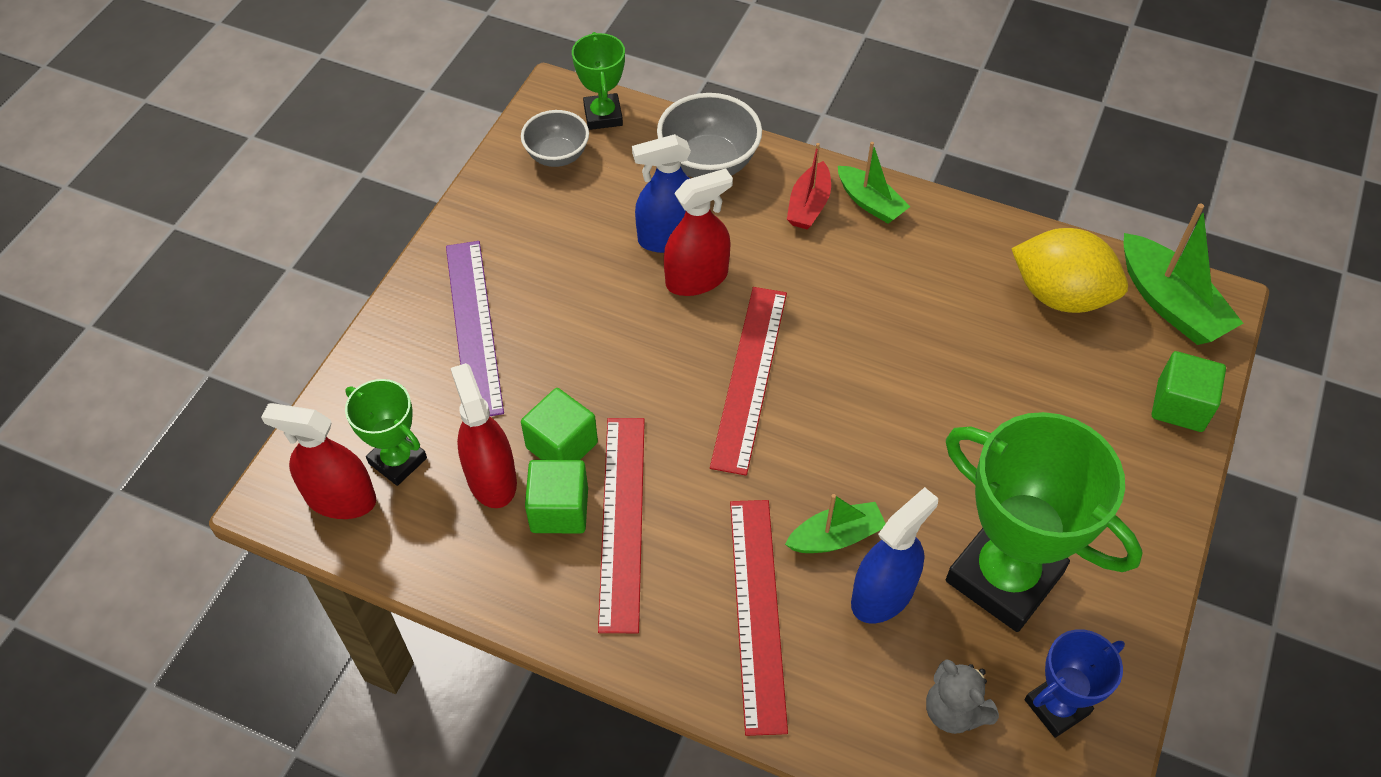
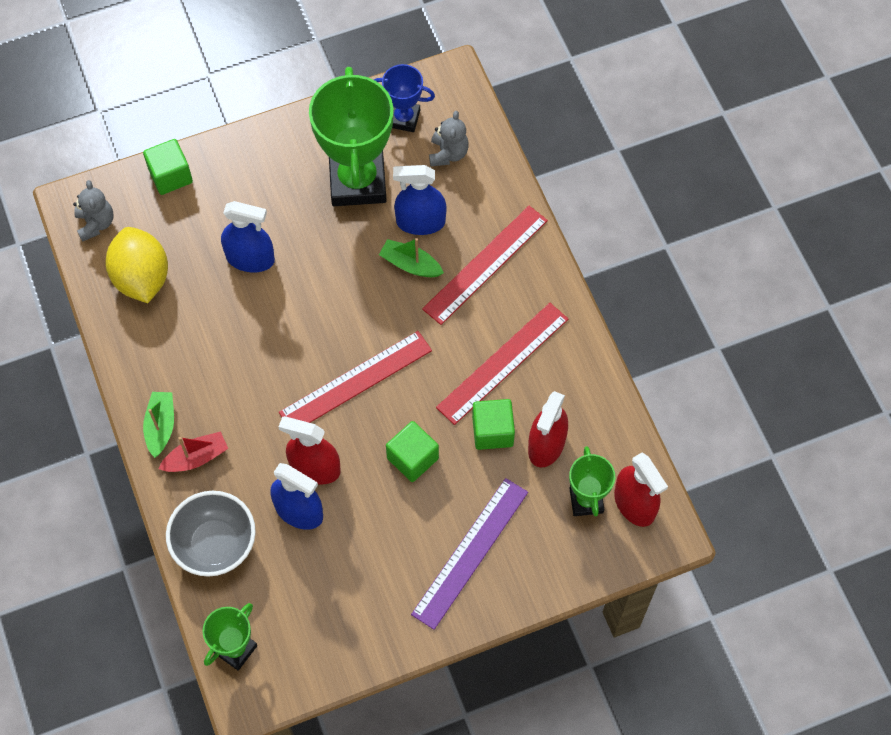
camera: 135 degrees left, 10 degrees up
(557, 156) = (298, 641): grey bowl -> none
(559, 510) = (528, 396): green cube -> green cube (412, 458)
(995, 398) = (250, 258): none -> blue spray bottle
(1170, 303) = (96, 223): green boat -> grey teddy bear

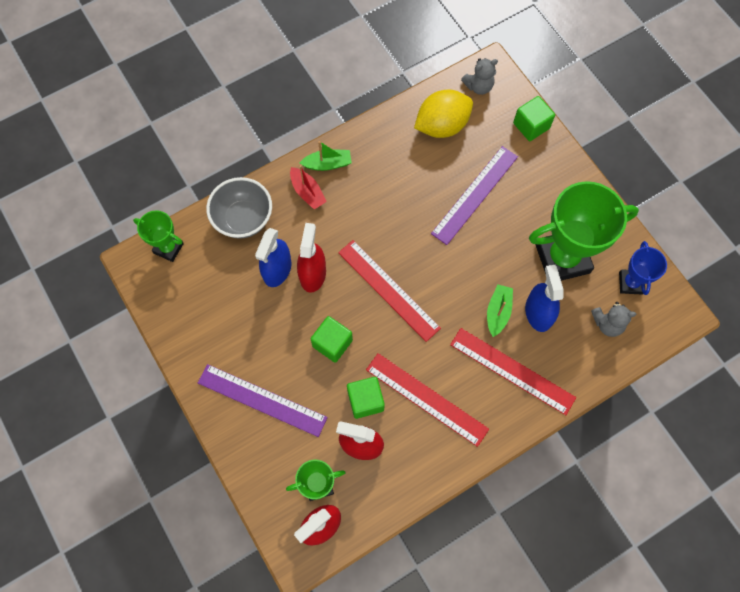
camera: 80 degrees right, 5 degrees up
(250, 258) = (475, 195): blue spray bottle -> purple ruler

